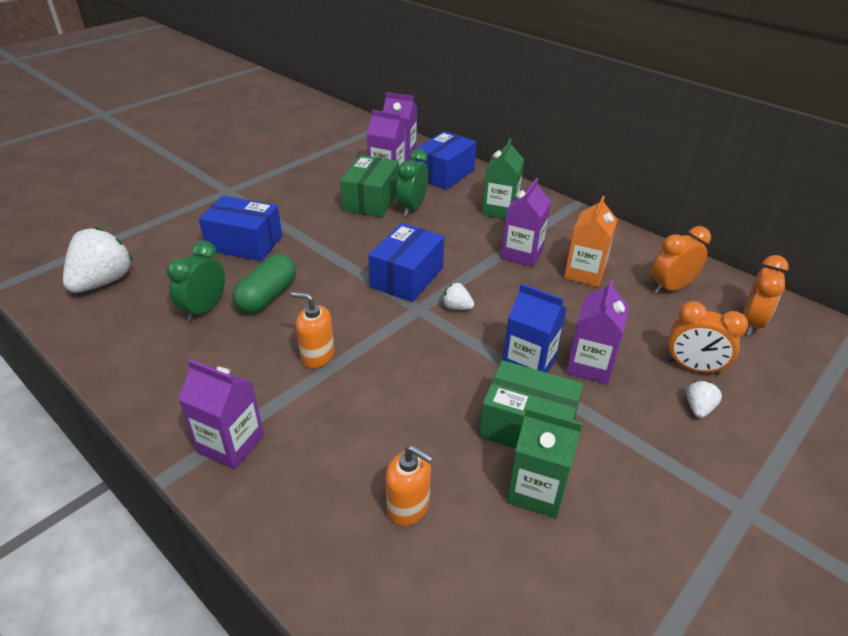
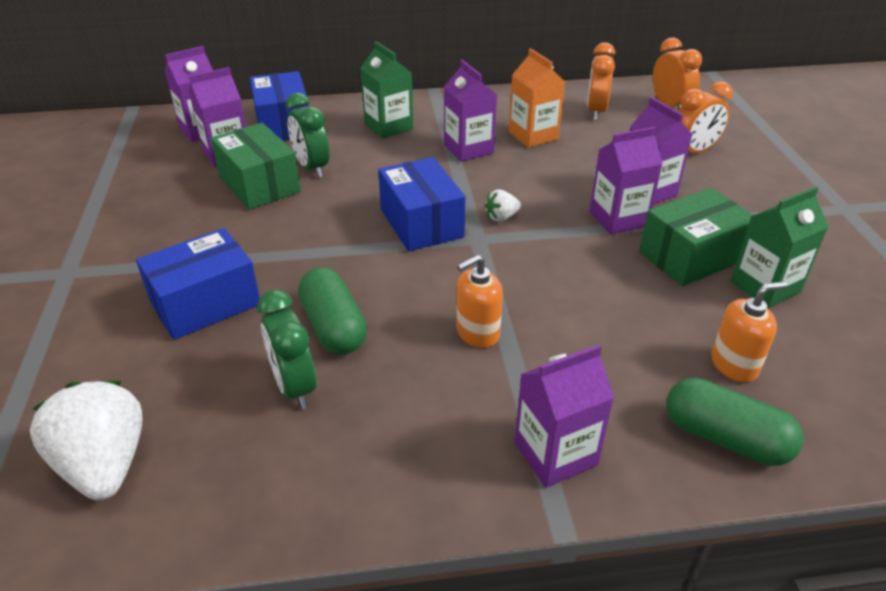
camera: 50 degrees left, 0 degrees up
(316, 531) = (725, 438): none -> green capsule
(528, 365) = (618, 219): blue carton -> purple carton
(698, 408) = (736, 173): white strawberry -> none

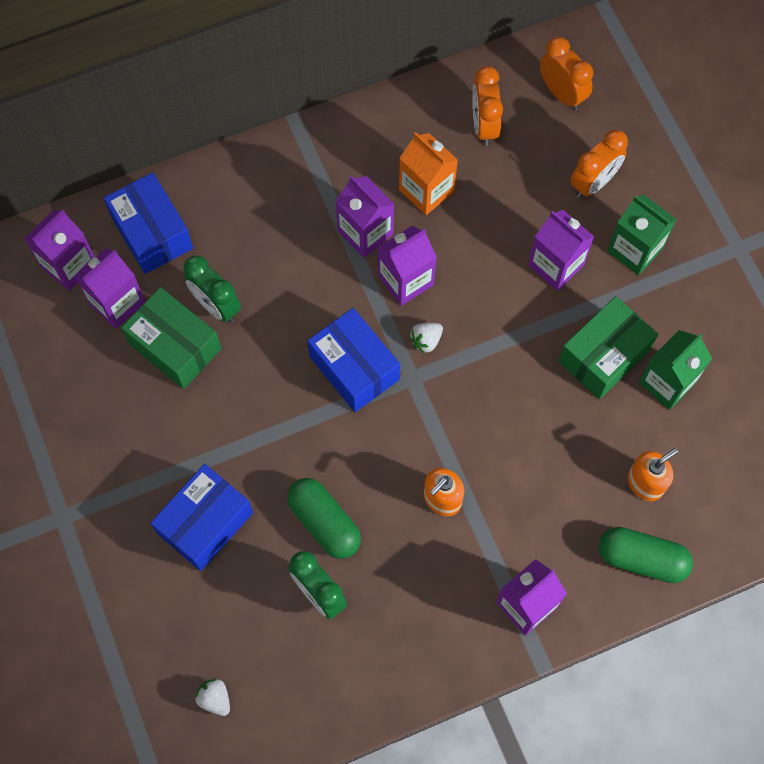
camera: 15 degrees left, 30 degrees up
(105, 464) = (215, 698): white strawberry -> white strawberry, size x0.46
(388, 127) = (268, 210): green carton -> green carton (634, 250)
(618, 219) = (533, 316): purple carton -> purple carton (406, 280)

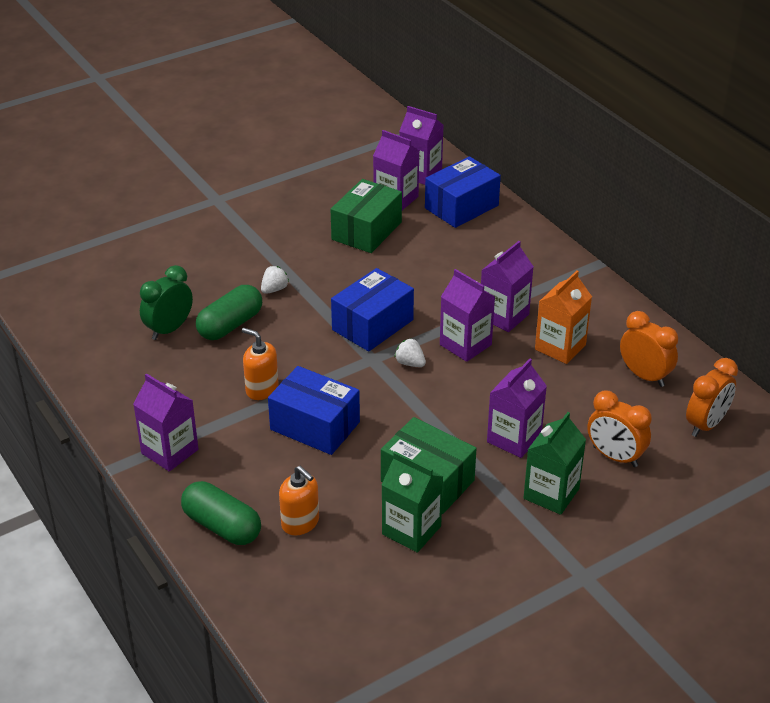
camera: 80 degrees right, 30 degrees down
(205, 523) = (221, 265): blue box -> blue box (315, 426)
(215, 698) = (80, 288): white strawberry -> white strawberry (274, 289)
(216, 306) = (408, 246): green clock -> none
(484, 126) = (644, 376): orange clock -> orange clock turned 60 degrees clockwise
(641, 559) = (222, 526): green capsule -> green capsule turned 60 degrees counterclockwise

